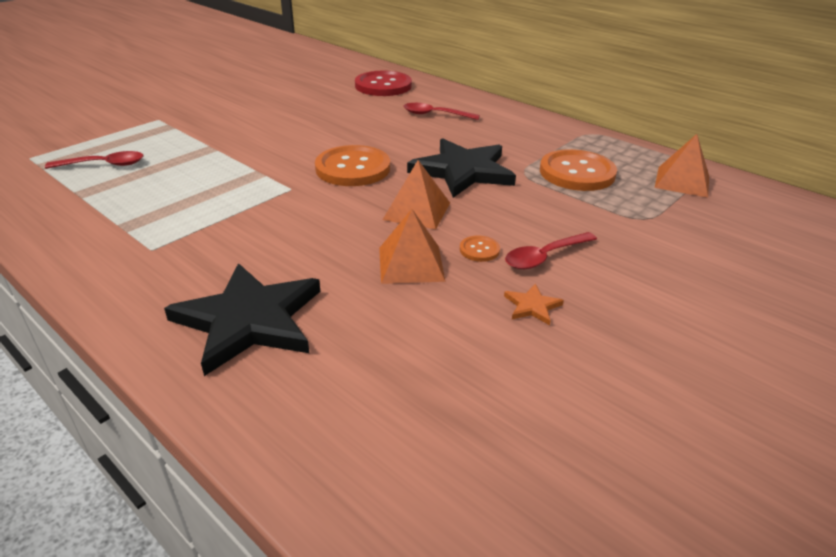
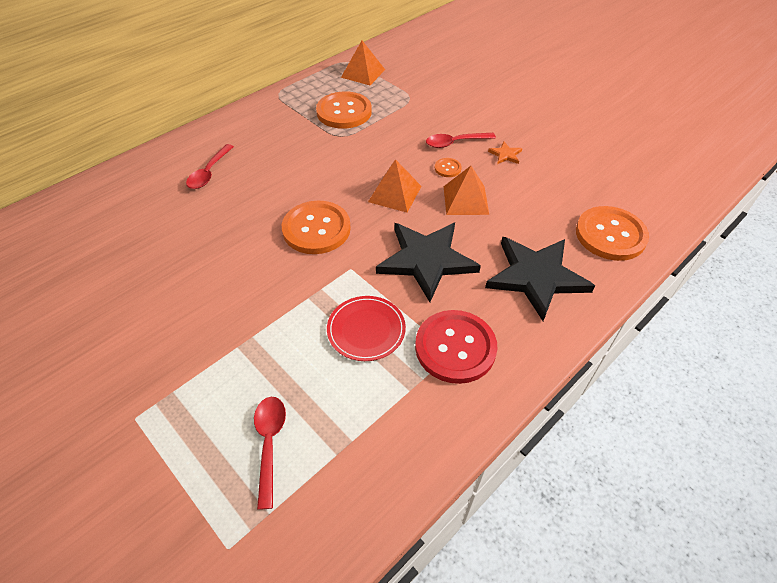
camera: 85 degrees left, 15 degrees up
(204, 200) = (366, 330): none -> red plate
(331, 418) = (610, 235): none -> orange button
(383, 86) = (109, 206): red button -> red button (455, 347)
(463, 171) = (332, 165): black star -> black star (426, 260)
(544, 257) = (455, 143): red spoon -> red spoon turned 105 degrees clockwise

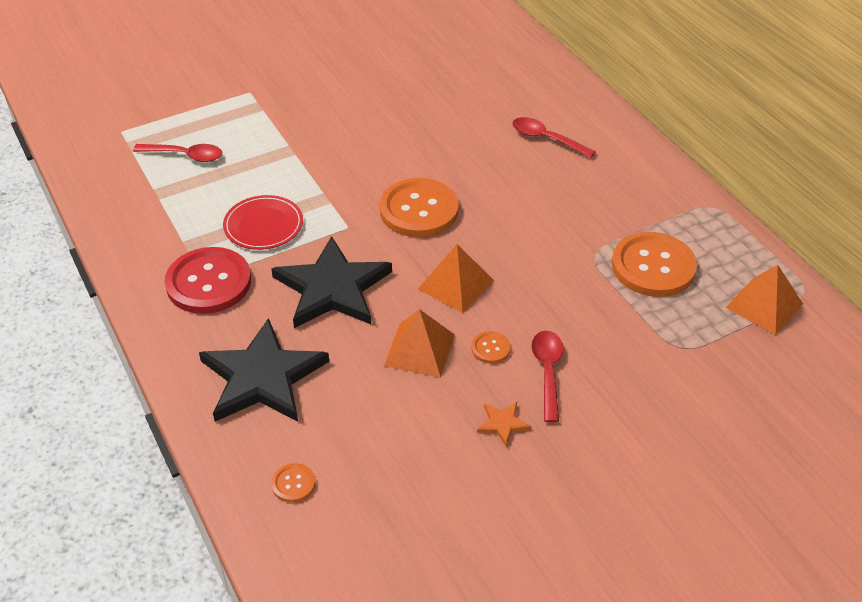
camera: 105 degrees right, 5 degrees down
(610, 235) = (293, 484): orange button -> orange button, size x0.44

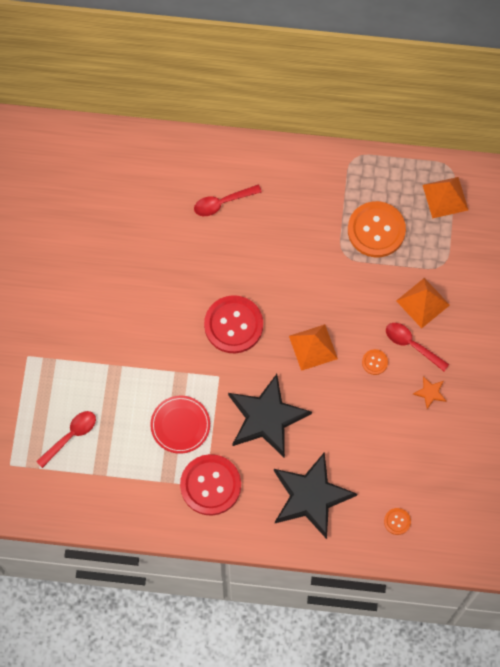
camera: 55 degrees left, 25 degrees up
(419, 210) = (233, 325): orange button -> red button
(419, 350) = (349, 400): orange pyramid -> orange pyramid (422, 302)

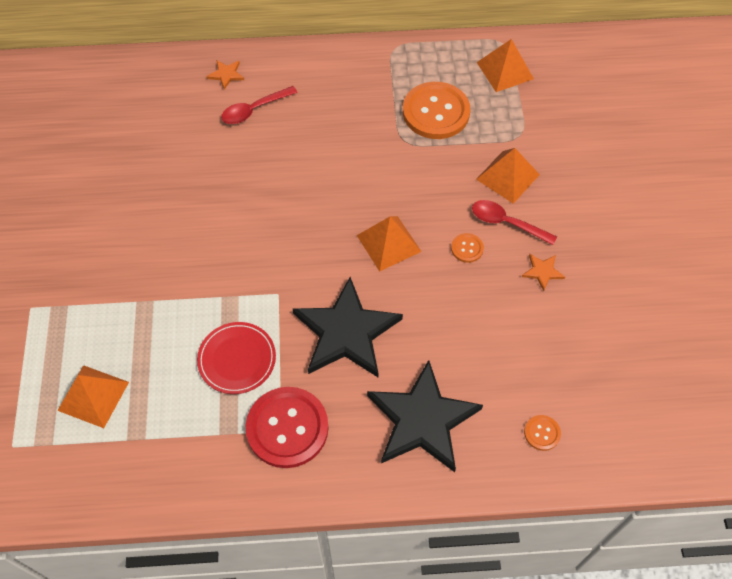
camera: 10 degrees left, 10 degrees down
(71, 436) = (93, 396): red spoon -> orange pyramid
(203, 163) = (226, 75): none -> orange star
(233, 325) = (287, 233): red button -> none

